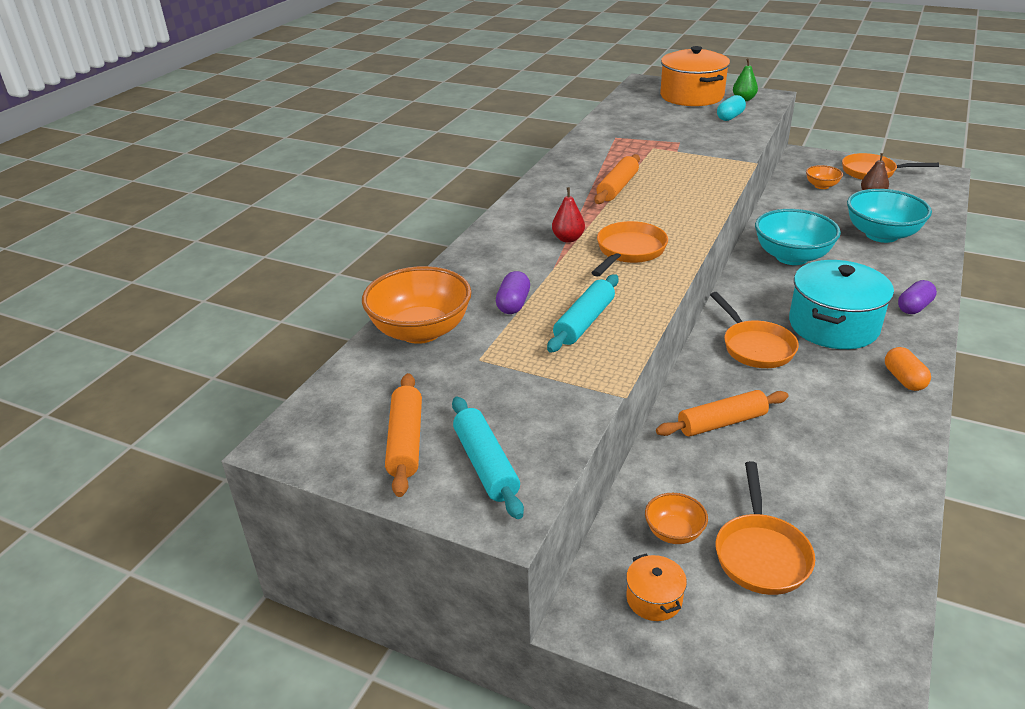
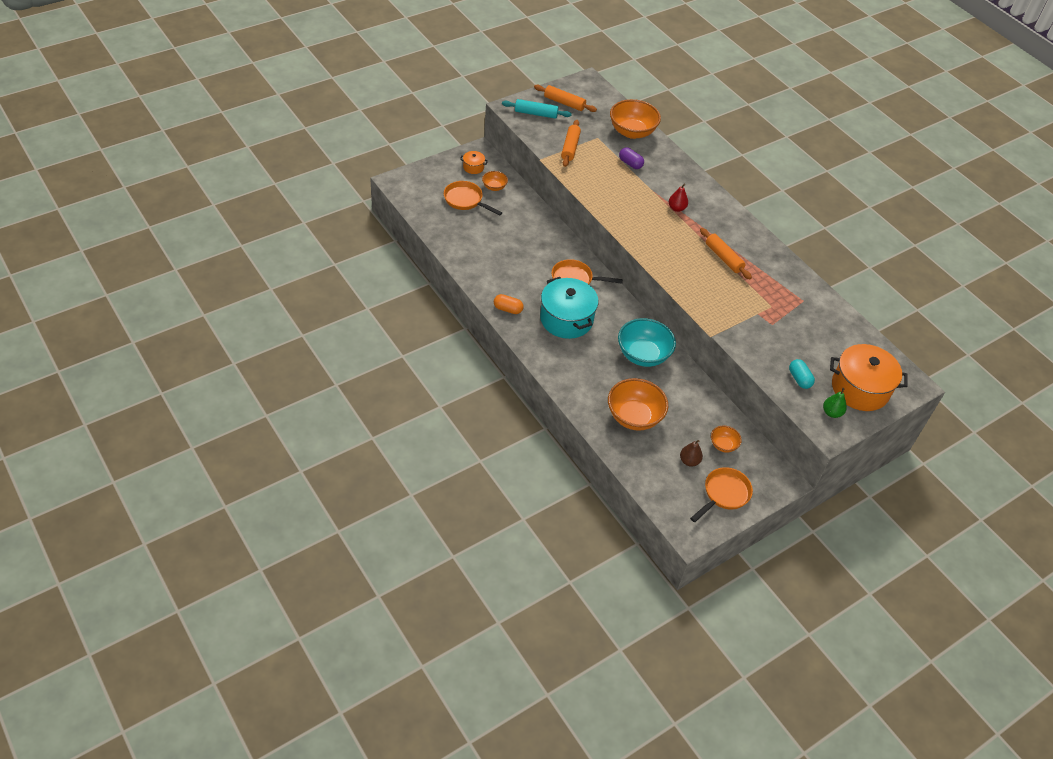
camera: 115 degrees right, 15 degrees up
(584, 322) = (598, 175): turquoise rolling pin -> none
(628, 251) = (646, 220): orange pan -> none
(721, 423) = (535, 234): orange rolling pin -> orange rolling pin (570, 147)
(881, 235) = (634, 417): turquoise bowl -> orange bowl
(914, 307) = (553, 363): purple capsule -> none

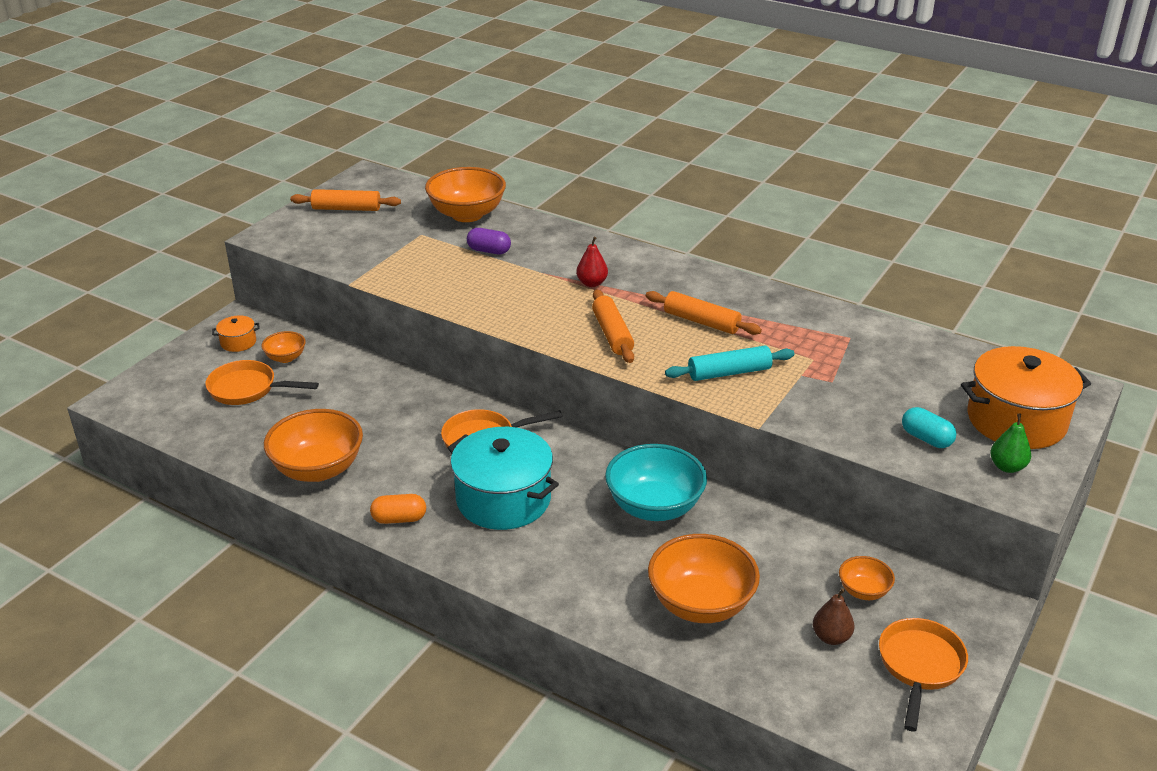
camera: 20 degrees left, 15 degrees down
(480, 264) = (318, 469): none -> orange bowl
(536, 114) = (310, 232): turquoise rolling pin -> turquoise rolling pin (729, 372)
(570, 147) = (387, 257): orange rolling pin -> orange rolling pin (612, 334)

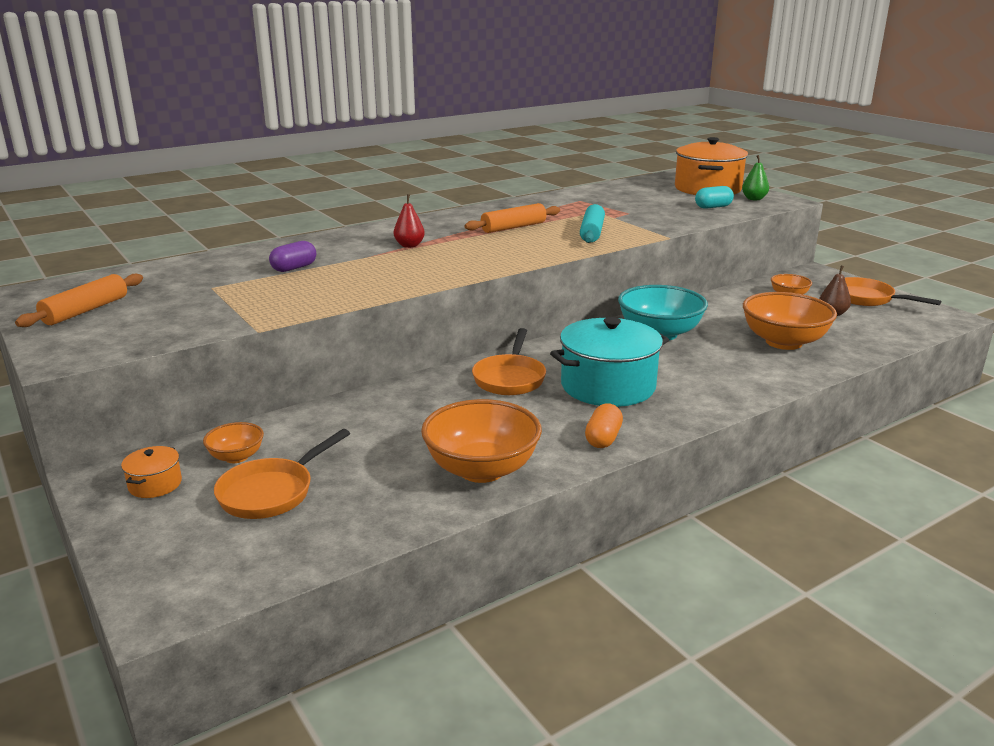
camera: 65 degrees left, 10 degrees down
(467, 214) = (208, 265): orange bowl -> none
(612, 334) = (498, 252): orange rolling pin -> none

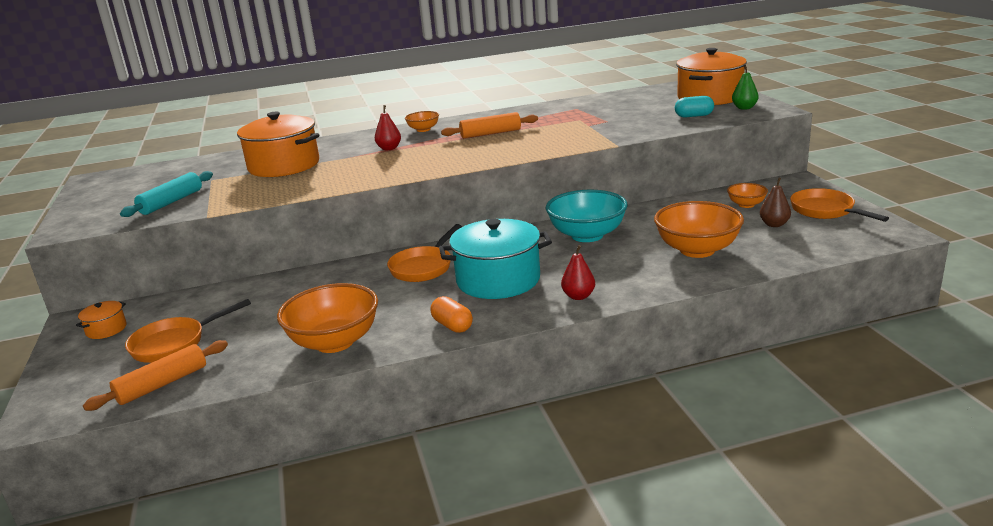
camera: 20 degrees right, 0 degrees up
(85, 311) = (114, 195): orange rolling pin -> orange rolling pin (162, 384)
(236, 457) = (173, 314): orange bowl -> orange bowl (423, 129)
(294, 268) = (284, 165): purple capsule -> orange pot
(592, 232) = (553, 139): turquoise rolling pin -> turquoise rolling pin (171, 202)
(603, 438) = (452, 325): orange capsule -> orange capsule turned 75 degrees counterclockwise
(709, 396) = (578, 296): none -> red pear

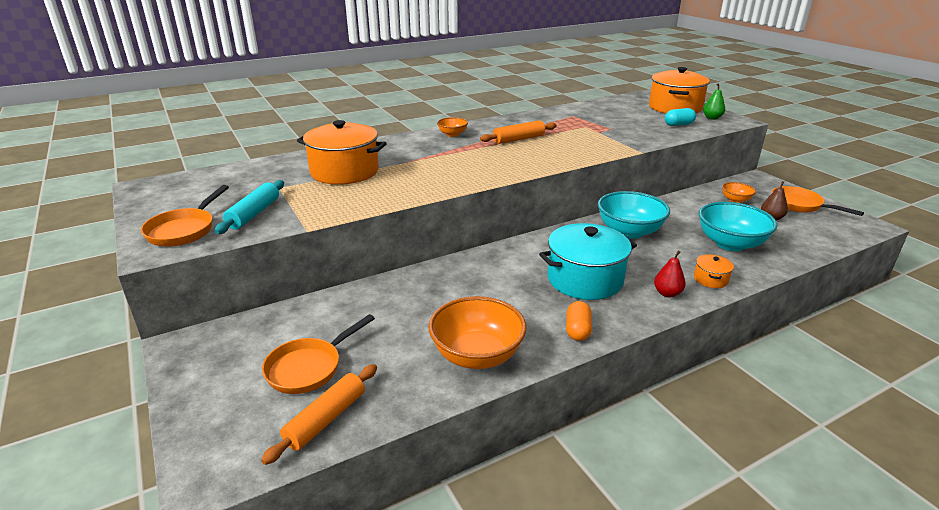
camera: 15 degrees left, 5 degrees up
(106, 329) = (221, 355): orange pot -> orange pot (710, 279)
(389, 148) = (436, 153): red pear -> none
(424, 267) = (507, 268): orange pan -> orange pan (184, 230)
(452, 325) = (577, 330): orange capsule -> orange capsule turned 60 degrees clockwise
(697, 250) = (730, 244): orange bowl -> turquoise bowl

